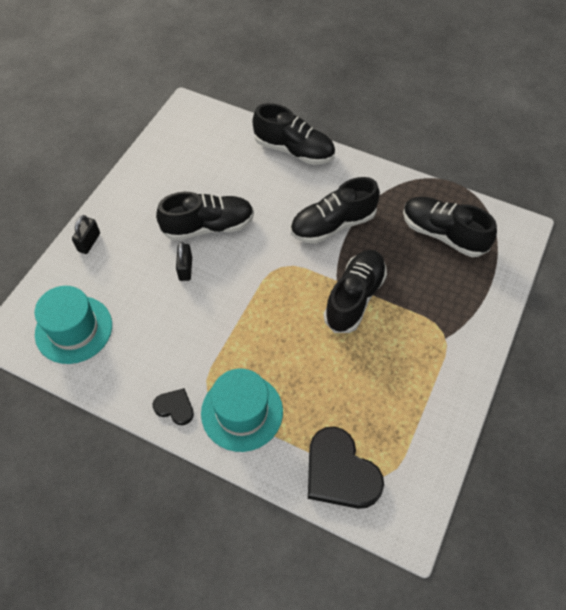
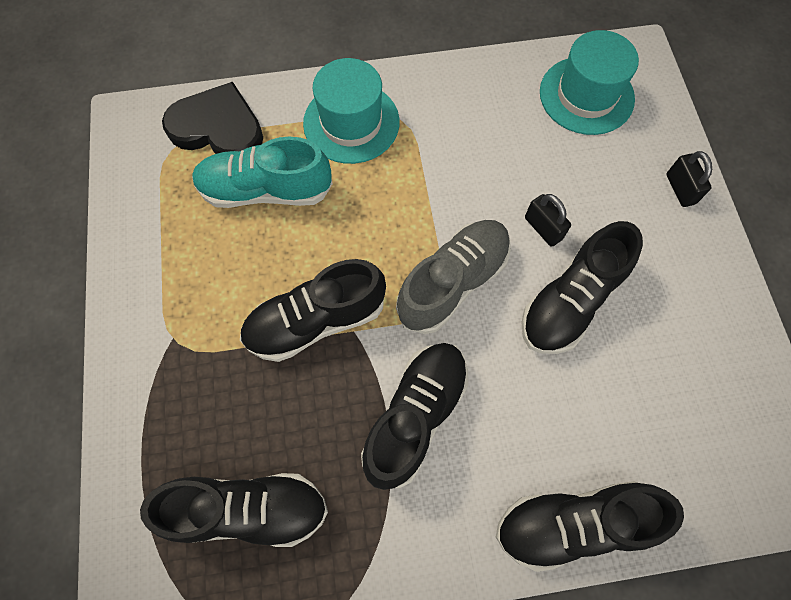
camera: 145 degrees right, 10 degrees up
(175, 407) = (418, 89): black heart -> none
(261, 272) = (453, 282): none -> grey shoe
(335, 398) = (265, 190): none -> turquoise shoe
(354, 298) = (316, 321): black shoe -> black shoe turned 75 degrees clockwise

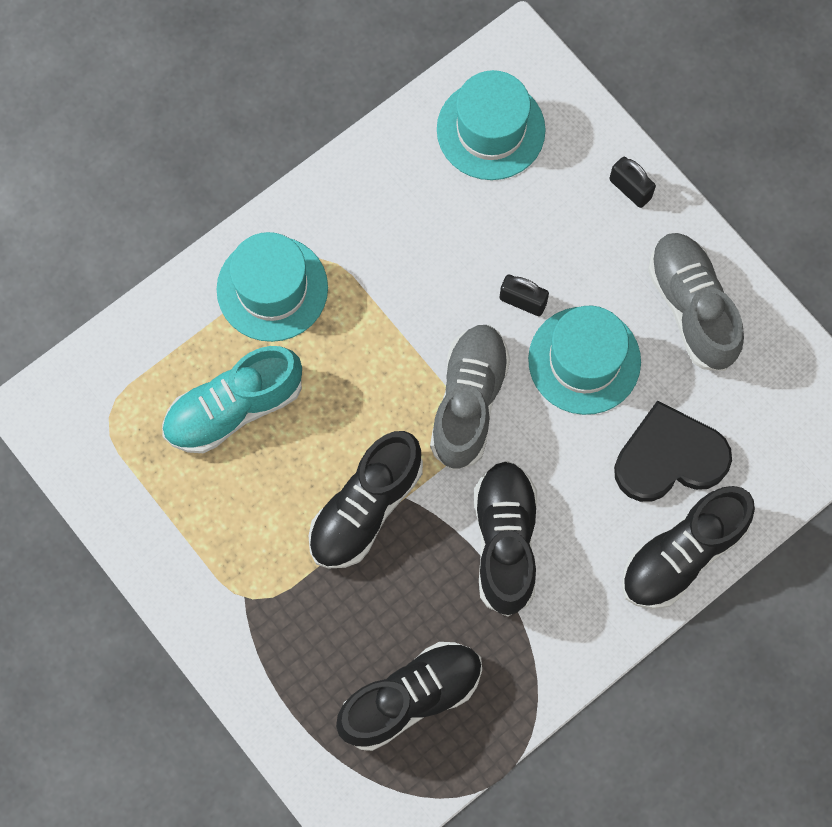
camera: 30 degrees left, 5 degrees up
(218, 128) = (139, 368): black heart -> black heart (669, 457)
(570, 301) = (584, 360): black shoe -> turquoise hat
(690, 307) = (692, 307): none -> grey shoe

